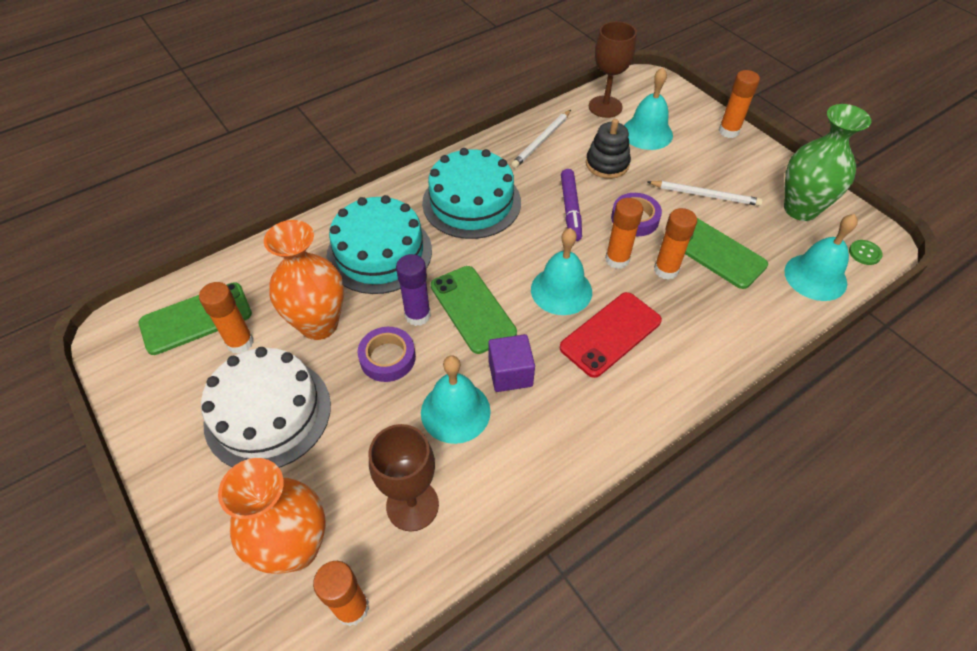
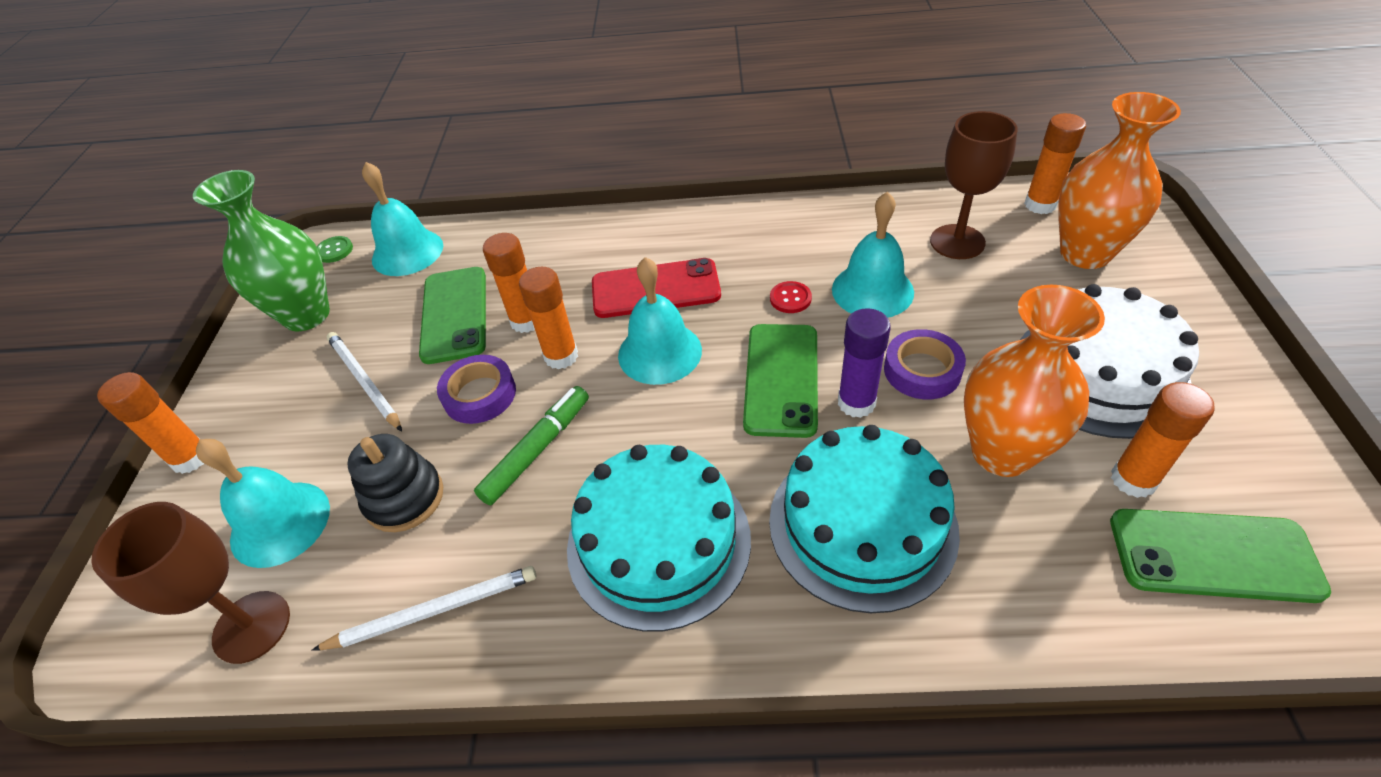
camera: 140 degrees left, 5 degrees down
(510, 373) = (790, 298): purple cube -> red button
(570, 209) = (537, 450): purple marker -> green marker

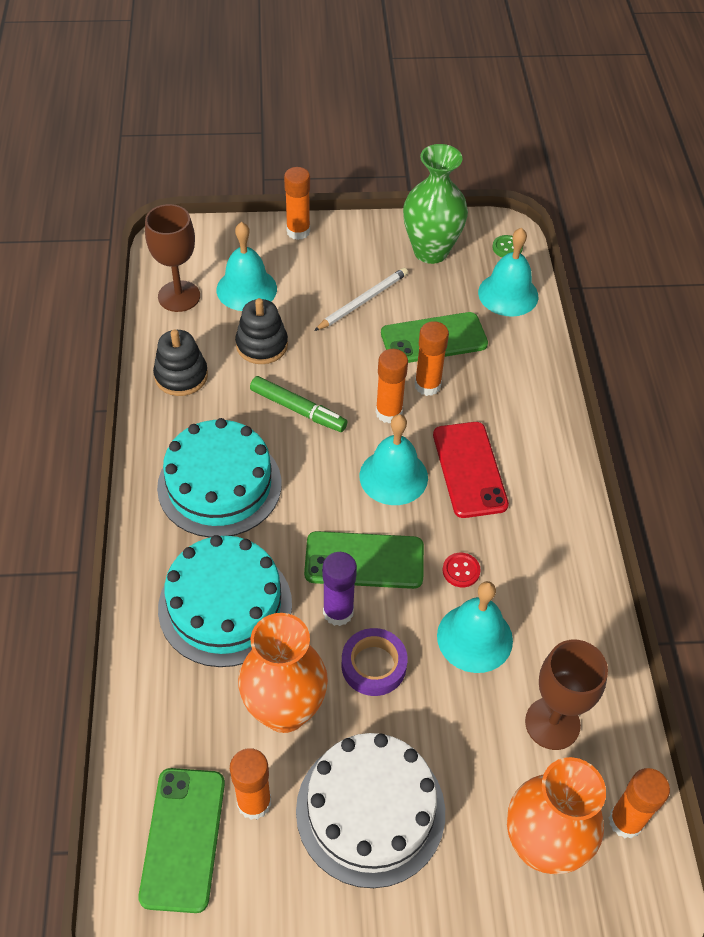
camera: 80 degrees right, 5 degrees up
(434, 610) = (181, 376): white pencil -> black stacking toy
(479, 394) = (350, 369): purple tape -> none

